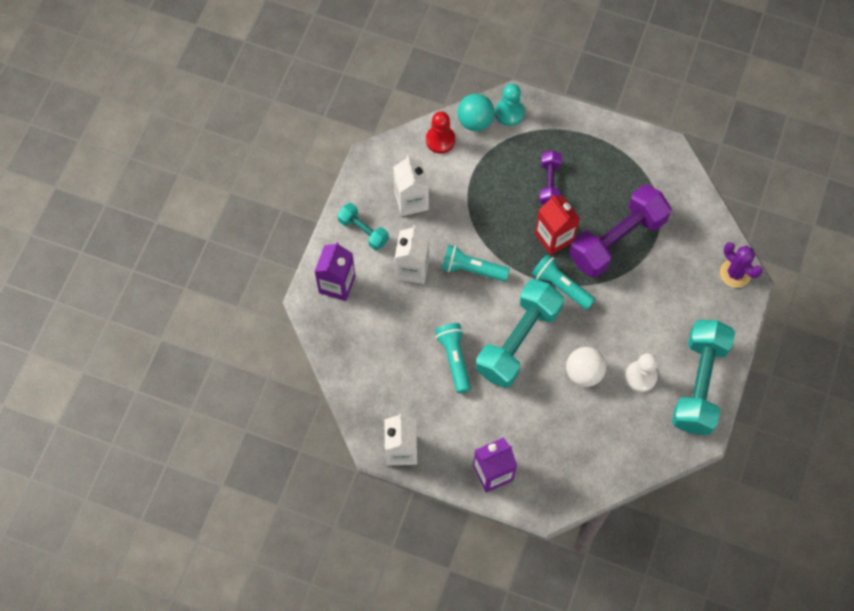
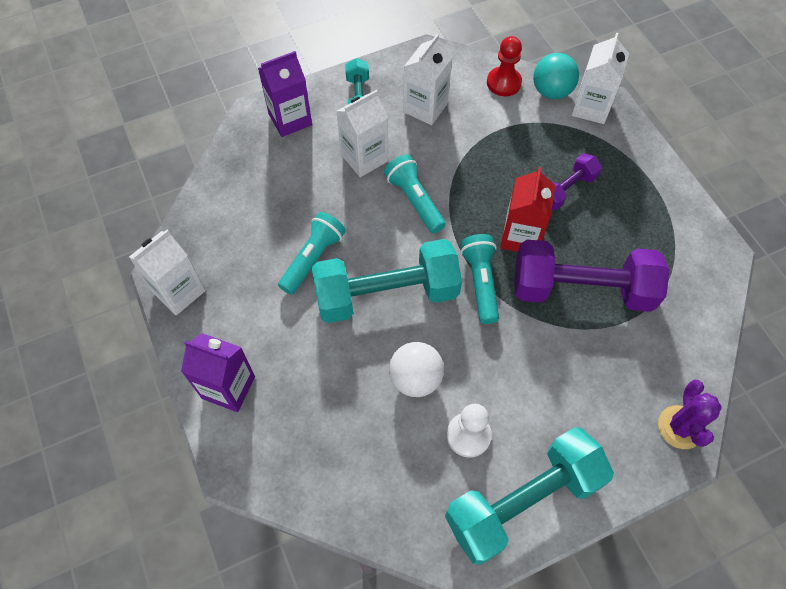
camera: 45 degrees right, 5 degrees down
(509, 113) = (591, 108): turquoise pawn -> white carton

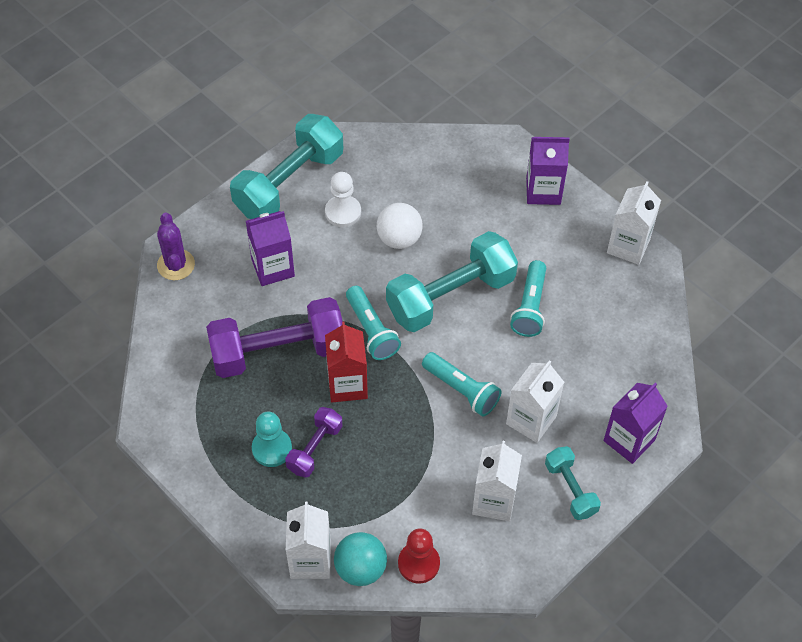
camera: 160 degrees right, 5 degrees down
(568, 387) = (273, 268): none -> purple carton
(606, 200) = (272, 448): none -> turquoise pawn

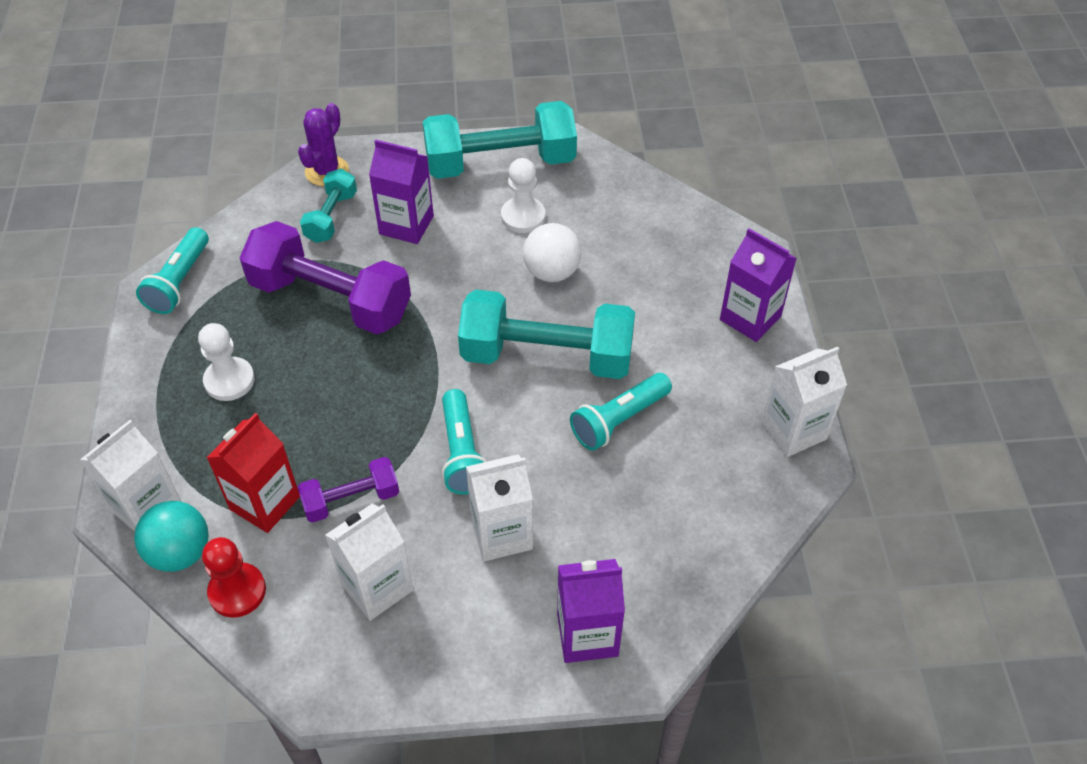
camera: 40 degrees right, 5 degrees down
(272, 448) = (229, 380): turquoise pawn -> white pawn
(315, 448) = (266, 408): purple dumbbell -> purple dumbbell (351, 499)
(347, 385) = (359, 371): red carton -> red carton (265, 503)
(371, 330) = (435, 337): turquoise flashlight -> turquoise flashlight (179, 282)
(570, 489) = (468, 637): turquoise dumbbell -> turquoise dumbbell (331, 217)

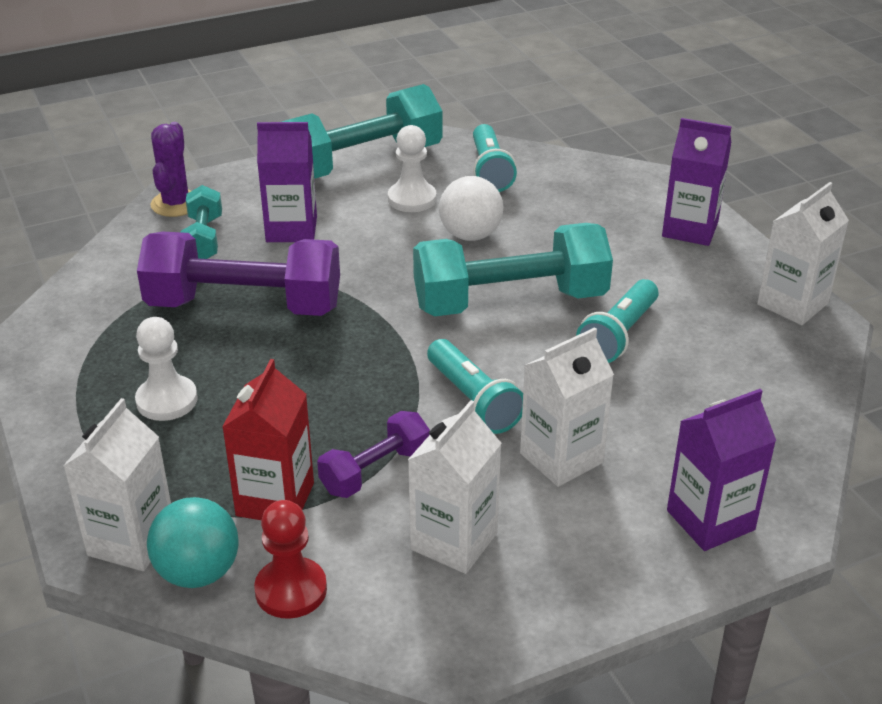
camera: 20 degrees left, 15 degrees down
(179, 282) = (55, 328): turquoise flashlight -> turquoise flashlight (489, 171)

